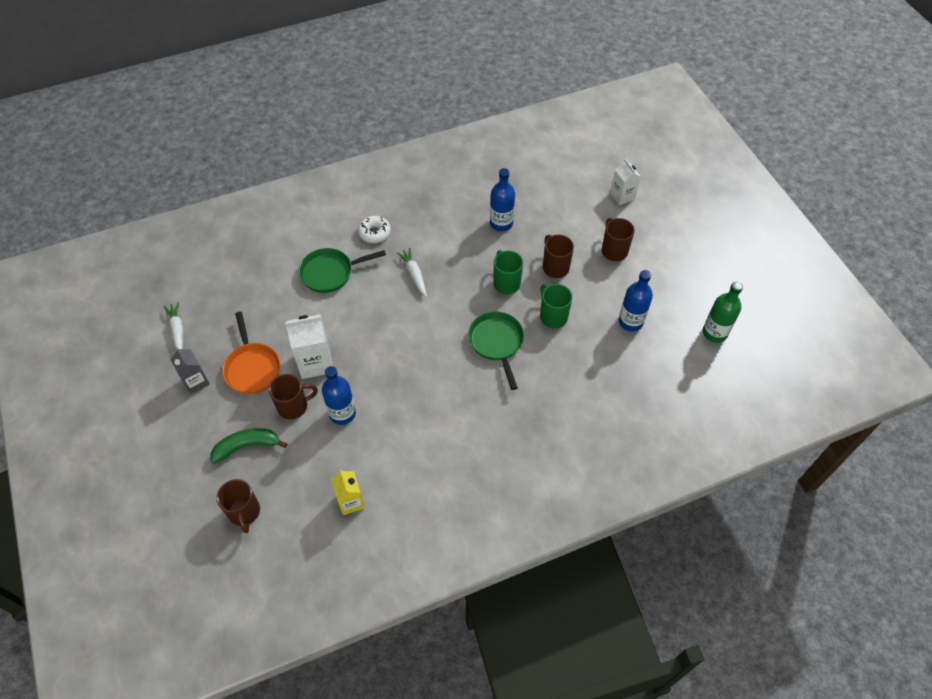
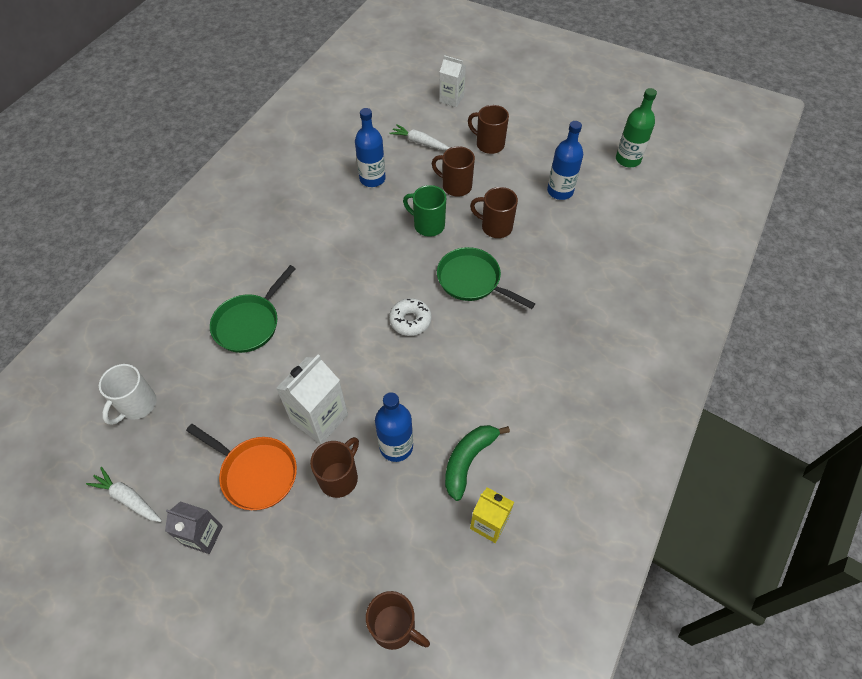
camera: 40 degrees left, 0 degrees up
(227, 280) = (137, 405): none -> white mug
(247, 446) = (329, 557): green banana -> green banana (468, 460)
(374, 233) = (259, 258): white donut -> white donut (410, 320)
(414, 274) = (336, 271): white carrot -> white carrot (419, 142)
(553, 316) = (495, 227): green mug -> brown mug

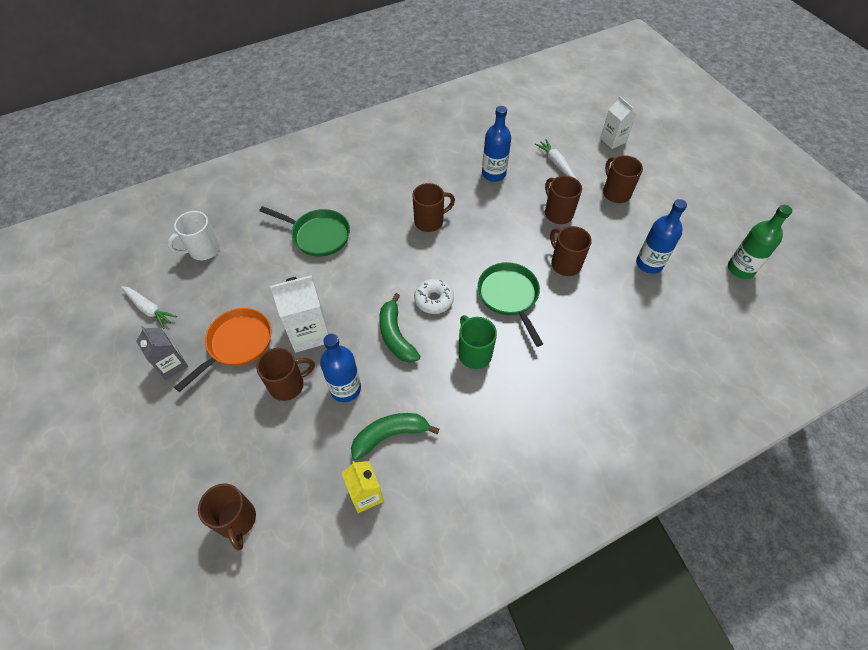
camera: 35 degrees right, 0 degrees up
(128, 498) = (149, 309): white carrot -> white carrot turned 150 degrees clockwise
(250, 323) = (318, 235): green pan -> green pan turned 135 degrees counterclockwise
(255, 473) = (237, 344): orange pan -> orange pan turned 120 degrees counterclockwise
(349, 252) = (430, 221): none -> brown mug
(402, 372) = (396, 335): none -> green banana
(428, 225) = (509, 233): green mug -> green mug (474, 353)

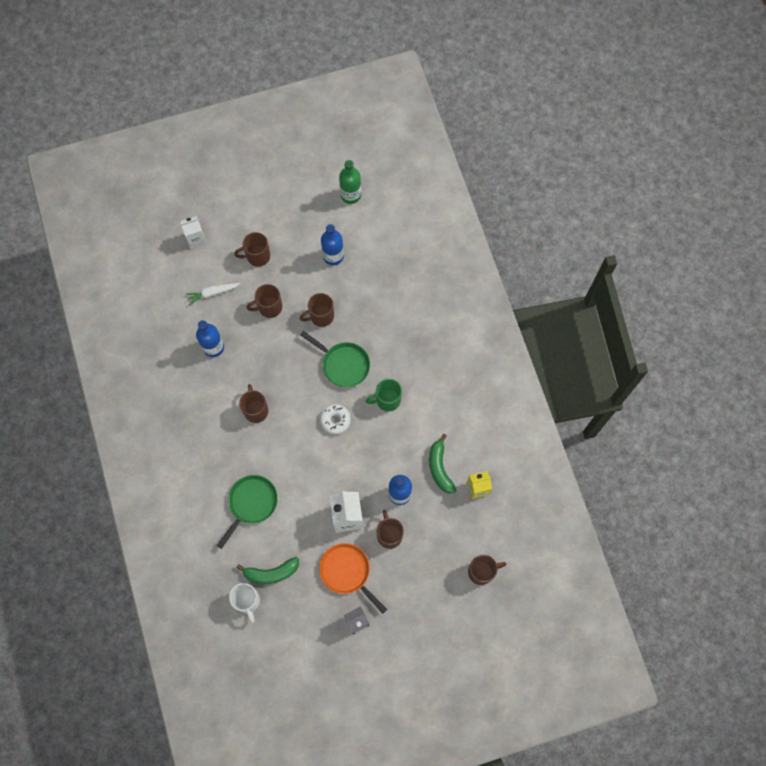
camera: 80 degrees left, 15 degrees up
(149, 309) = (301, 643): white carrot -> none
(396, 335) = (362, 453): green banana -> green banana (271, 573)
(509, 296) = (343, 364): green pan -> green pan turned 135 degrees counterclockwise

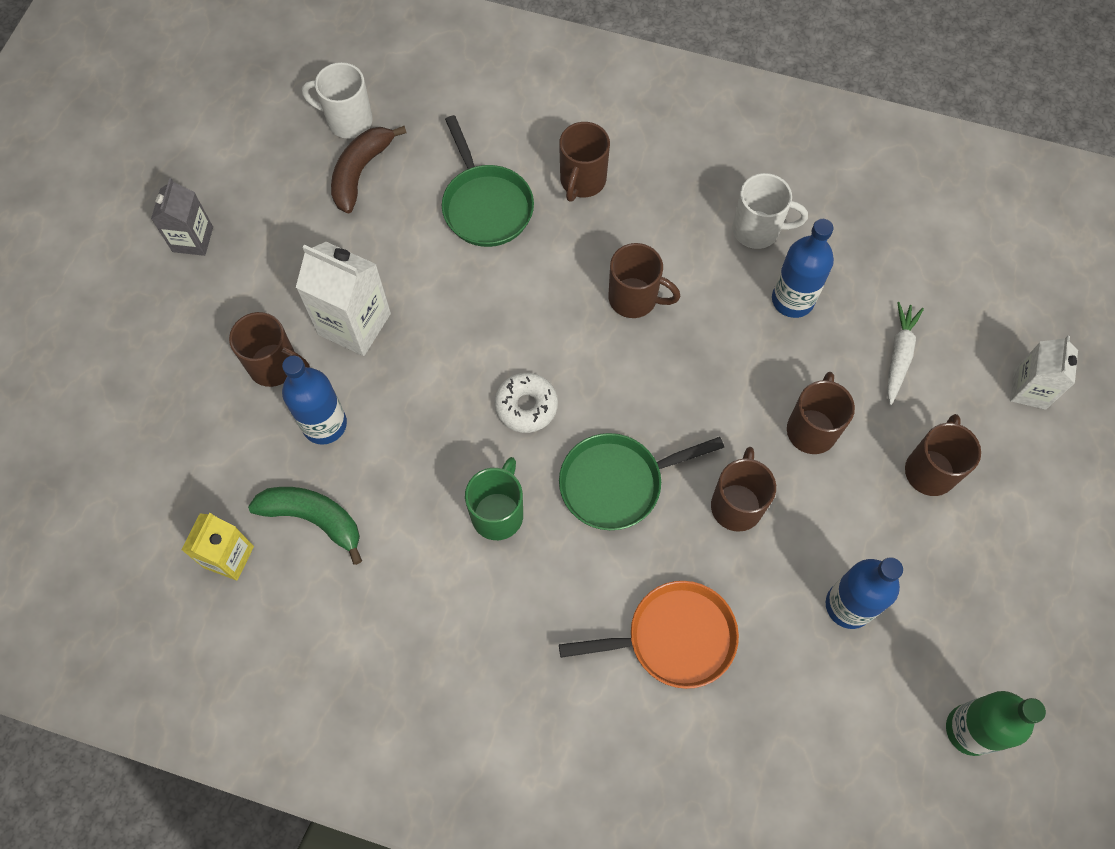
camera: 125 degrees right, 5 degrees down
(187, 381) = (757, 230): none -> white mug
(271, 573) = (361, 172): green banana -> brown banana
(347, 572) = (273, 271): orange pan -> orange pan (673, 638)
(481, 571) = (98, 465): brown mug -> brown mug (582, 181)

